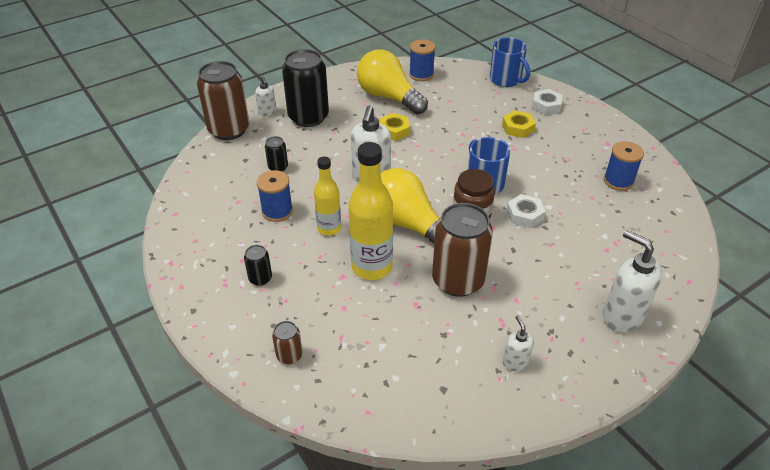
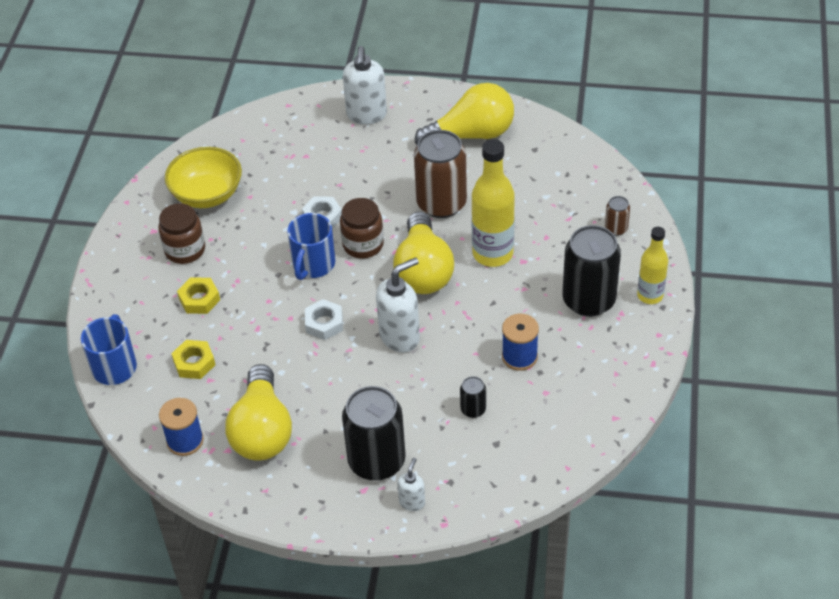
camera: 135 degrees left, 5 degrees up
(229, 130) = (477, 502): brown can -> none
(260, 278) = (588, 300): black can -> black can, size x2.21
(329, 228) = (491, 309): yellow bottle -> yellow bottle (650, 295)
(394, 130) = (314, 378): yellow nut -> yellow nut (194, 363)
(515, 362) = (471, 135): white soap dispenser -> yellow light bulb
(546, 105) = (133, 306): white nut -> white nut (324, 323)
(571, 145) = (185, 250): none -> brown jar
(618, 181) = (207, 194): blue spool -> yellow bowl

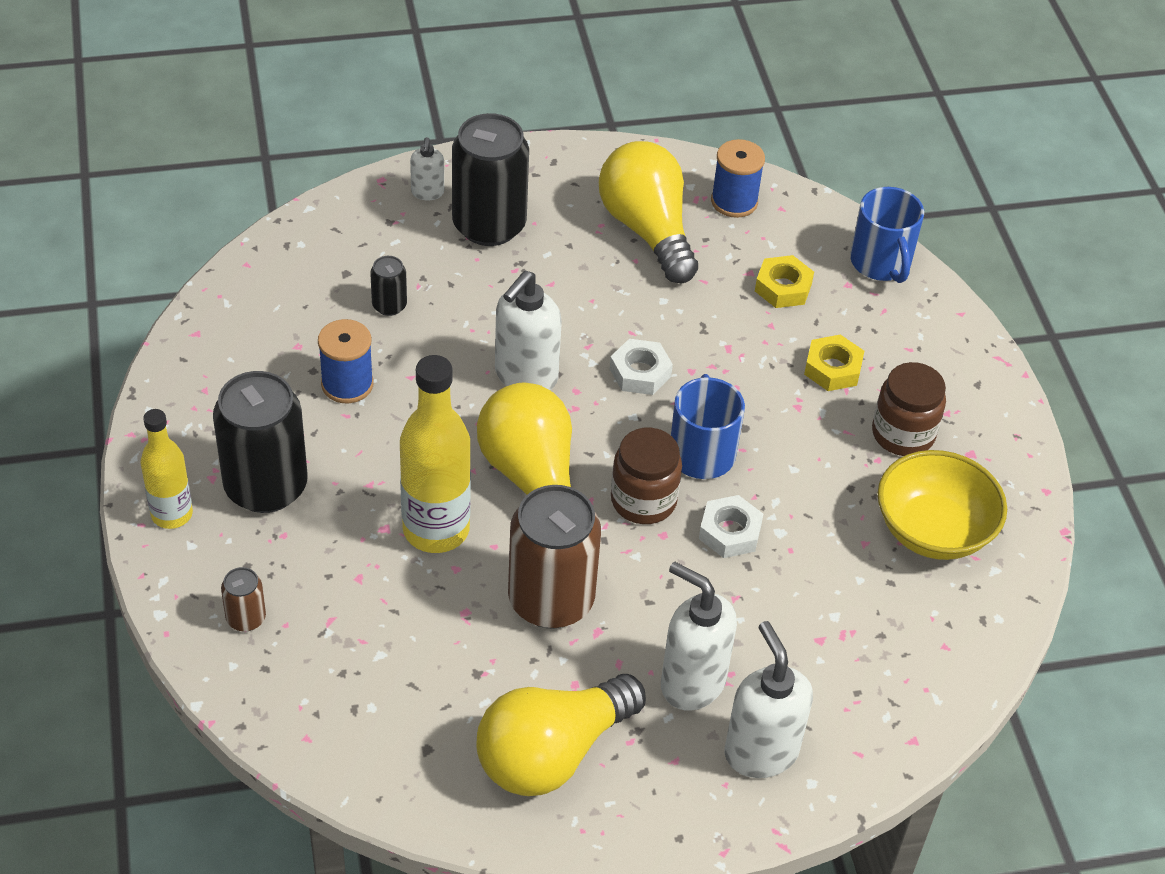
camera: 155 degrees right, 0 degrees up
(385, 150) = (692, 682): none -> white soap dispenser

